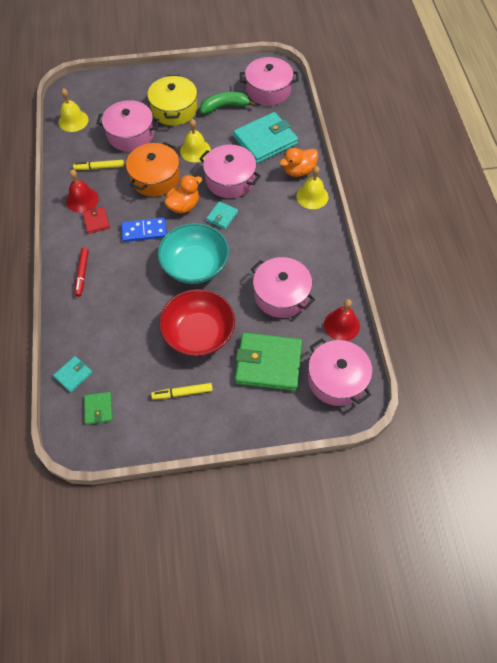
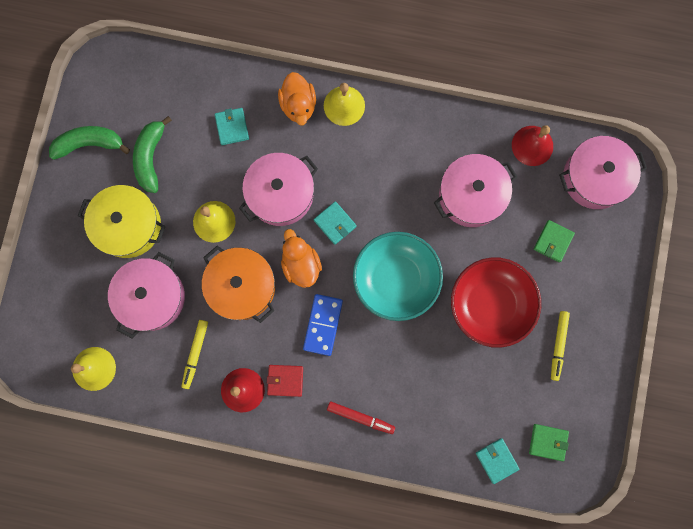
camera: 70 degrees left, 20 degrees up
(220, 76) = (89, 144): none -> green banana
(265, 140) = (232, 127): turquoise wallet -> turquoise wallet, size x0.48
(268, 90) = (143, 90): pink pot -> none
(268, 363) = (553, 241): green wallet -> green wallet, size x0.48

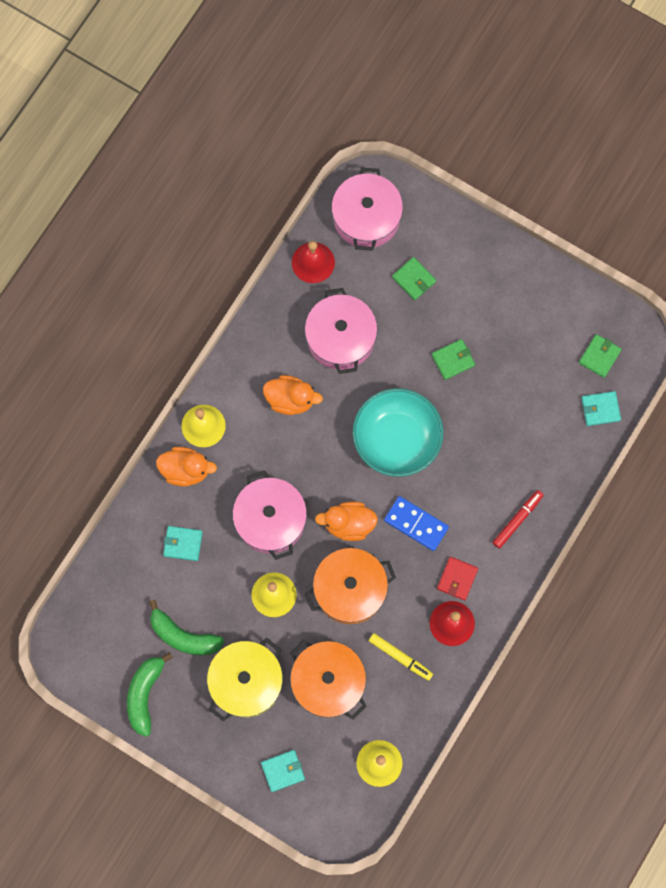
camera: 70 degrees left, 5 degrees down
(152, 297) = (328, 682): pink pot -> orange pot
(335, 223) = (320, 477): turquoise wallet -> turquoise wallet (283, 771)
(396, 172) = (290, 399): none -> orange duck
(490, 304) = (453, 360): red bowl -> green wallet
(558, 345) = (514, 313): yellow marker -> none

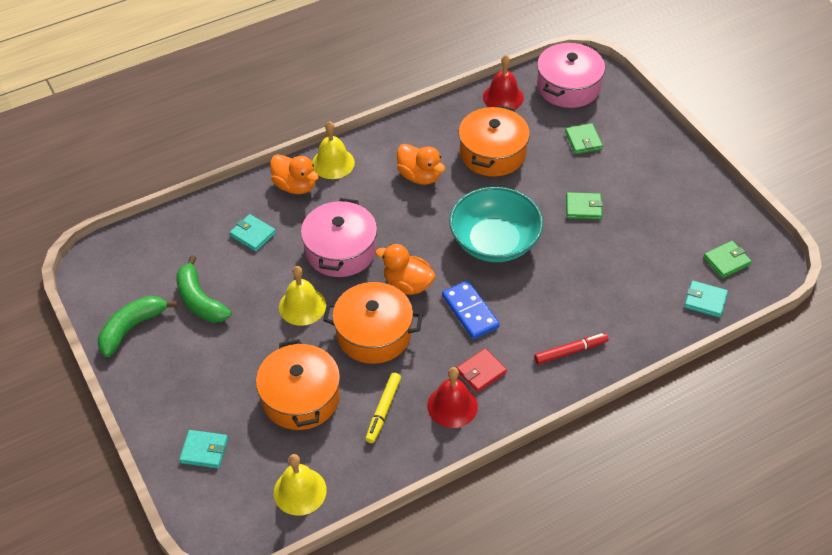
camera: 30 degrees right, 25 degrees down
(246, 682) = (227, 361): yellow pot -> none
(340, 338) = (492, 153): pink pot -> orange pot
(400, 657) = (383, 410): yellow marker -> yellow marker turned 45 degrees clockwise

